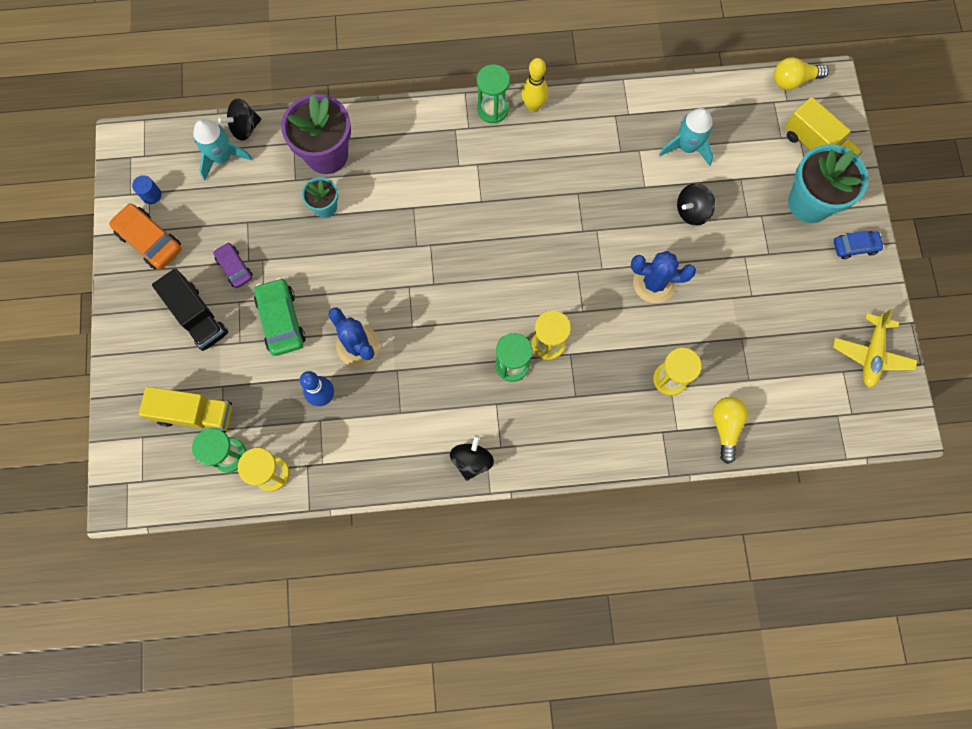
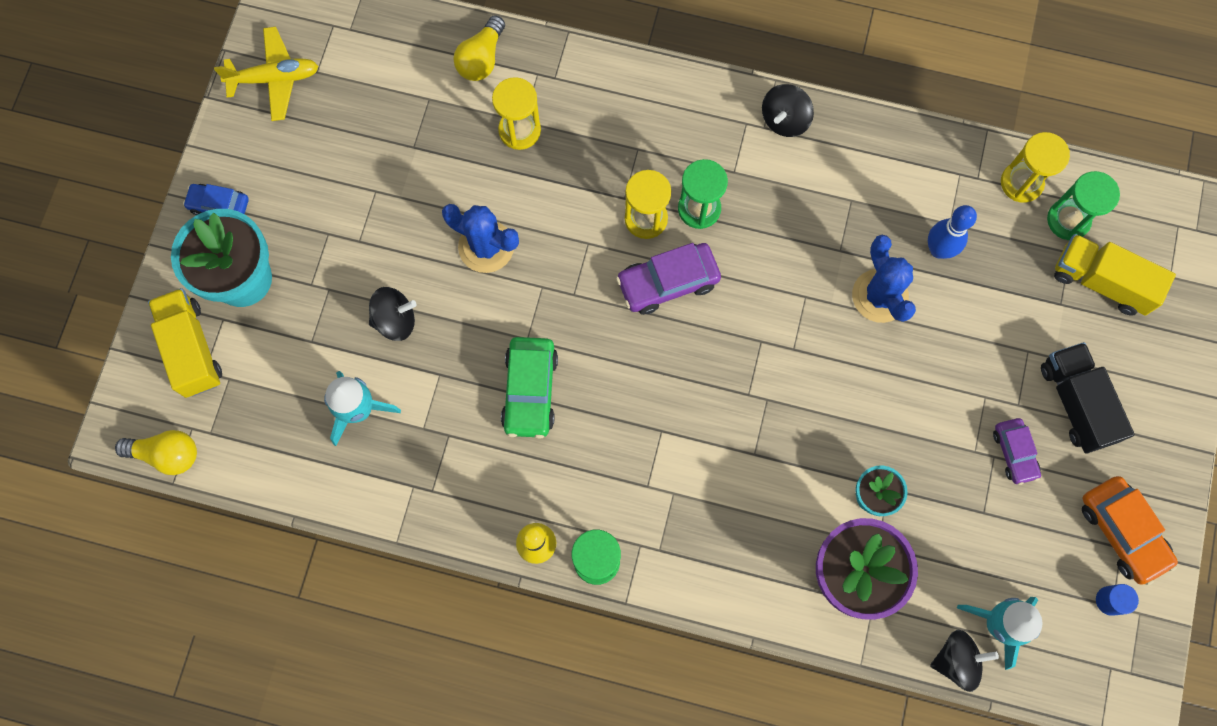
camera: 160 degrees left, 0 degrees up
(281, 320) = (968, 361): green car -> green car (530, 391)
(514, 302) = (668, 282): none -> purple car
(871, 354) = (274, 78): yellow plane -> yellow plane turned 45 degrees clockwise

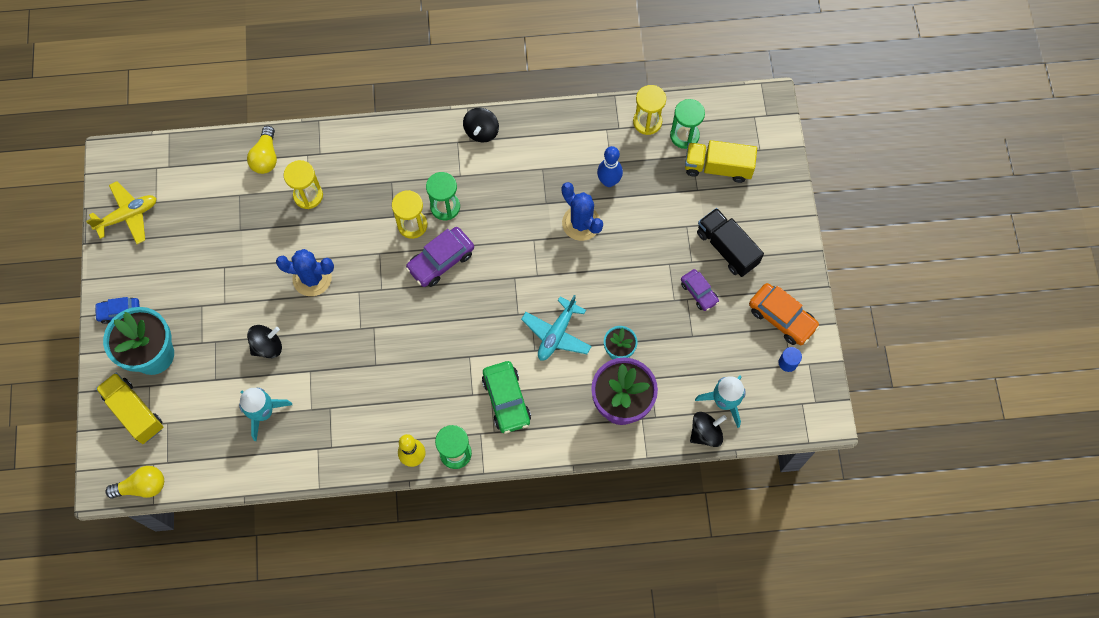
camera: 20 degrees left, 5 degrees down
(530, 391) = (374, 361): green car -> green car (506, 400)
(793, 442) = (556, 334): none -> turquoise plane

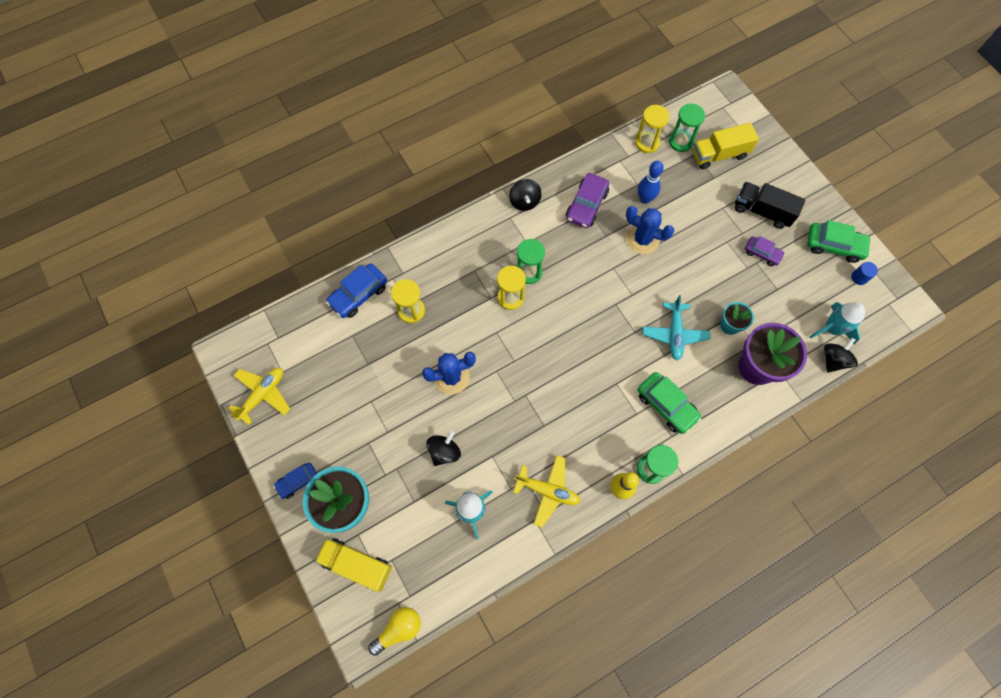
camera: 25 degrees left, 0 degrees up
(266, 157) = (359, 294): yellow light bulb -> blue car
(344, 427) = (547, 491): none -> yellow plane
(441, 261) = (550, 316): purple car -> purple car (586, 205)
(782, 318) = (834, 246): orange car -> green car

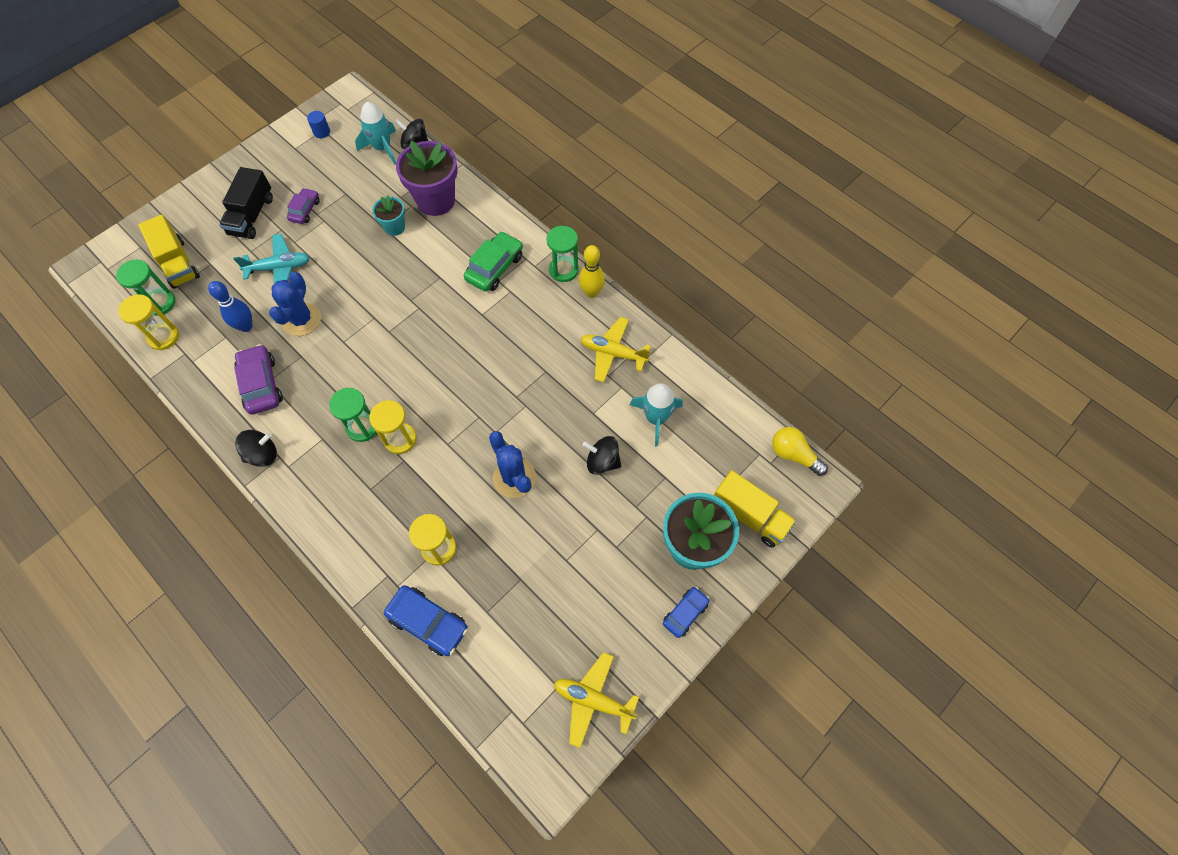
camera: 105 degrees left, 5 degrees down
(297, 481) = (685, 613): blue car -> blue car turned 90 degrees counterclockwise
(357, 564) = (749, 515): yellow truck -> yellow truck turned 60 degrees counterclockwise
(547, 491) = (613, 353): yellow plane -> yellow plane turned 75 degrees counterclockwise
(586, 205) = (261, 384): purple car -> purple car turned 120 degrees counterclockwise
(674, 334) = (414, 272): turquoise plane -> turquoise plane (279, 268)
(834, 246) = (287, 154): green car -> none

